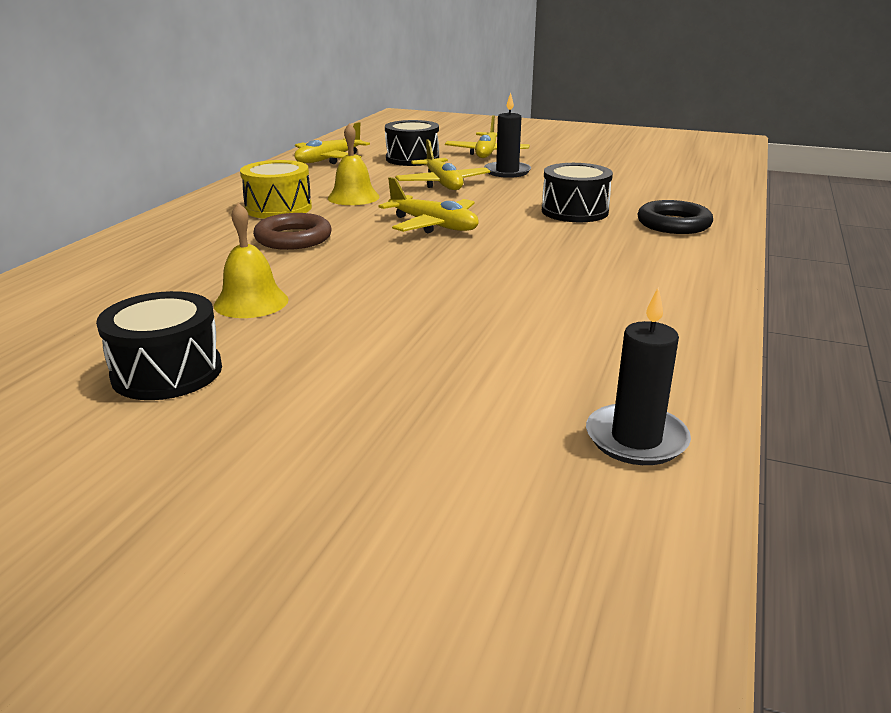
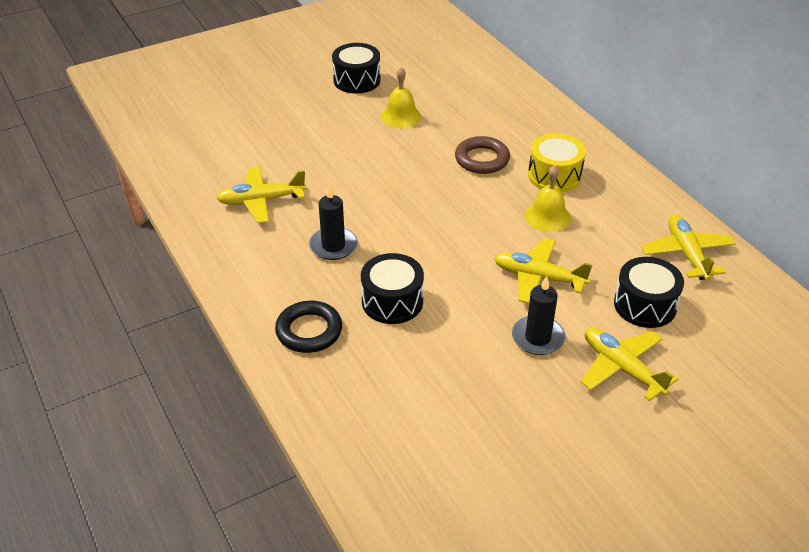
camera: 130 degrees right, 15 degrees up
(433, 225) = (442, 220): yellow plane -> yellow plane (261, 201)
(636, 439) = (170, 150): black candle -> black candle (333, 246)

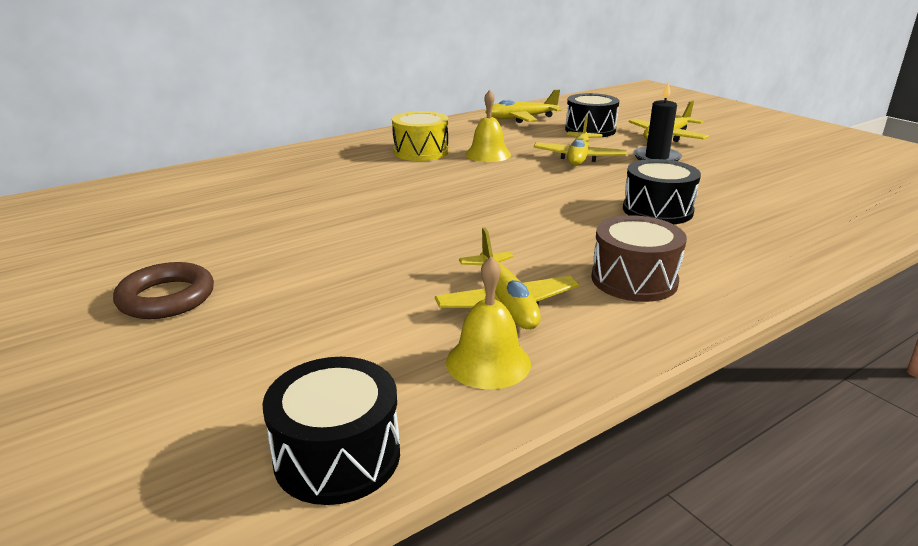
camera: 95 degrees left, 15 degrees down
(274, 260) = (634, 280): none -> brown drum
(309, 331) = (742, 248): black ring -> none
(333, 246) = (583, 245): black candle -> none
(357, 80) = (172, 253): black drum -> black drum (337, 456)
(401, 116) = (290, 219): yellow bell -> yellow bell (488, 362)
(482, 159) = (392, 178): brown ring -> brown ring (166, 298)

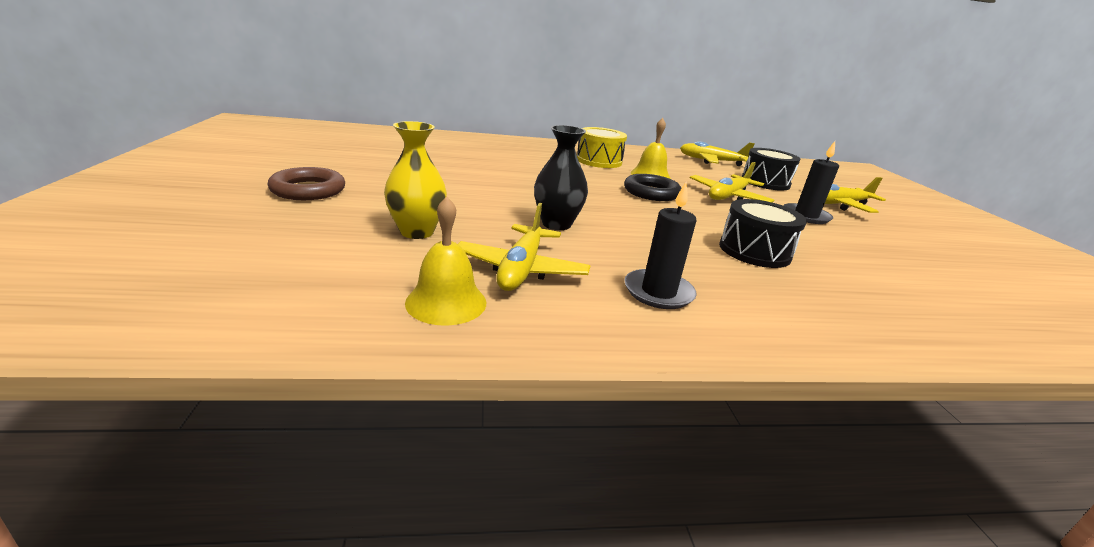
camera: 25 degrees right, 0 degrees up
(337, 456) = (250, 316): black drum -> none
(360, 302) = (417, 232): none -> yellow vase
(475, 243) = (556, 224): none -> black vase
(512, 175) = (651, 192): none -> black ring
(634, 280) = (658, 292): brown drum -> black candle

